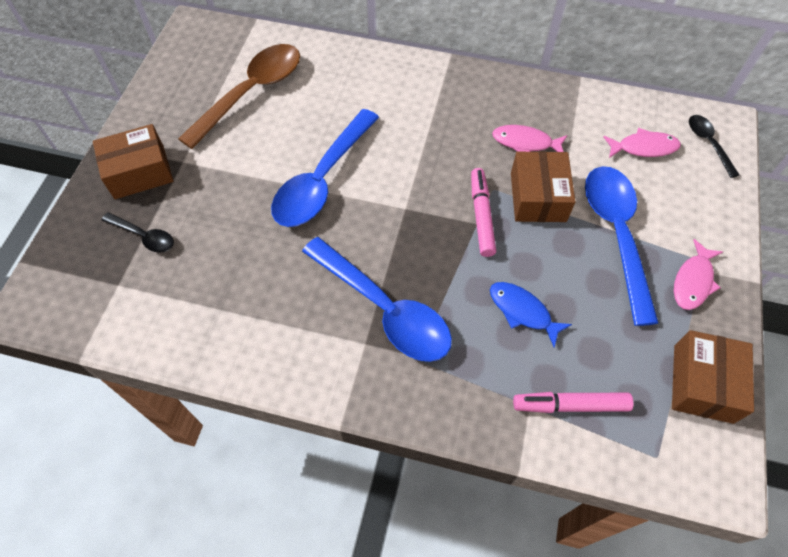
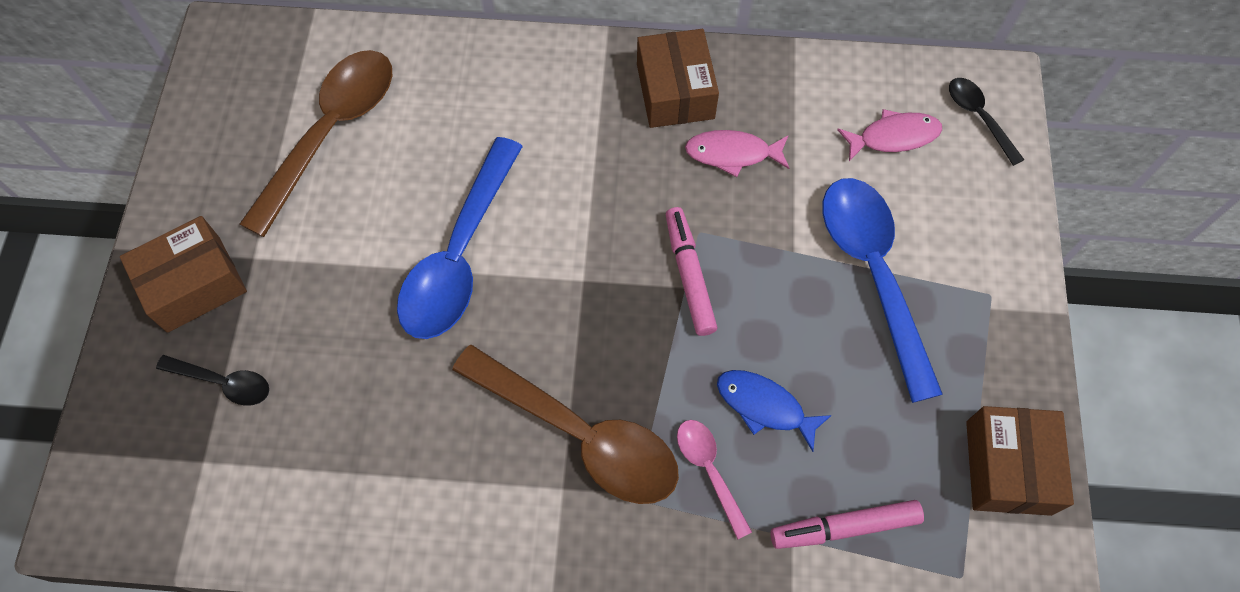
camera: 10 degrees left, 5 degrees up
(385, 309) = (581, 435): blue spoon -> brown spoon
(474, 348) = (709, 470): none -> pink spoon
(538, 197) = (761, 234): brown box -> brown box (675, 91)
(693, 281) = (980, 325): pink fish -> none

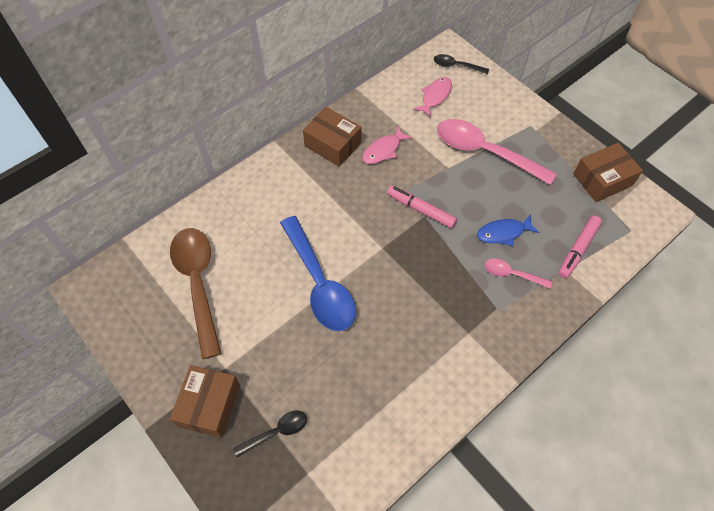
camera: 45 degrees left, 5 degrees down
(581, 435) = (451, 306): brown spoon -> none
(872, 274) = (484, 152): blue spoon -> pink spoon
(1008, 467) = (602, 180): brown box -> brown box turned 75 degrees counterclockwise

